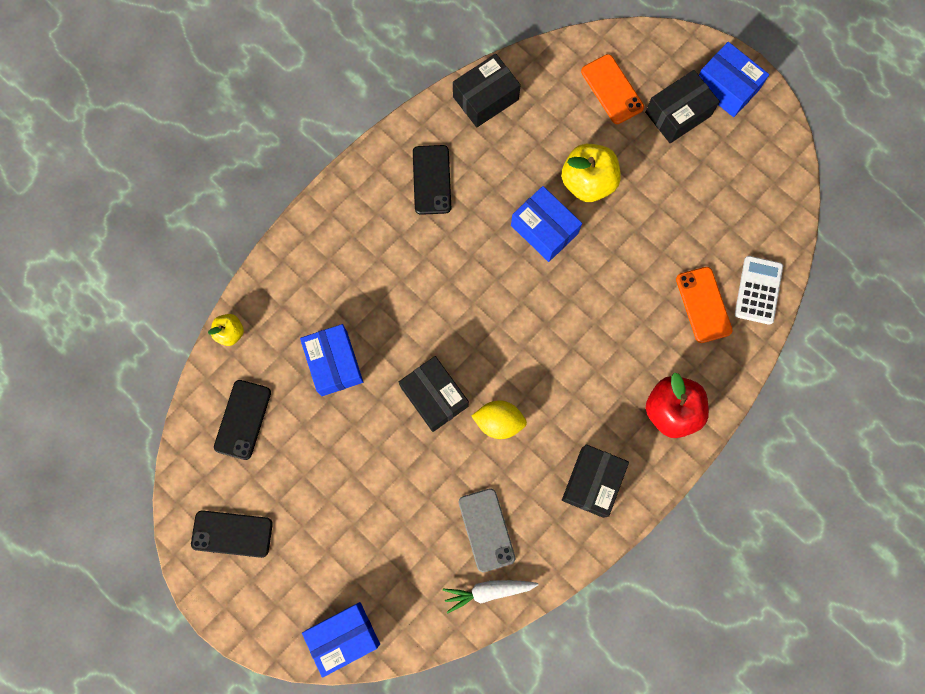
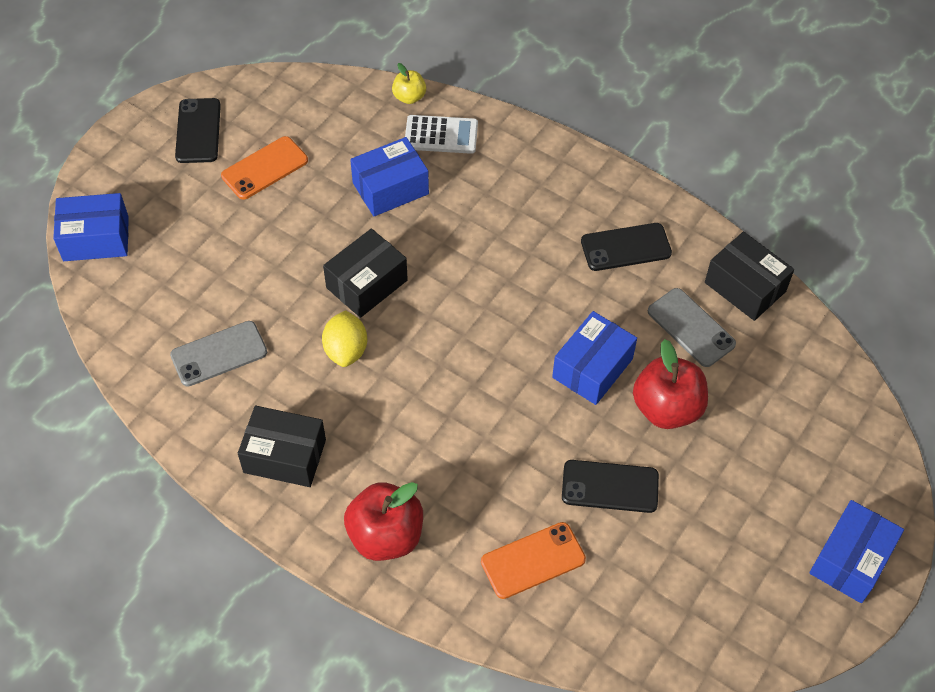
camera: 80 degrees right, 20 degrees down
(243, 419) = (318, 121): black phone -> black phone (610, 487)
(343, 636) = (96, 238): blue box -> blue box turned 60 degrees counterclockwise
(488, 591) = (149, 364): white carrot -> none
(517, 147) = (691, 327): none -> grey phone
(588, 182) = (666, 408): yellow apple -> red apple
(612, 89) = (801, 421): orange phone -> orange phone (265, 168)
(678, 114) = (792, 503): black box -> none
(758, 290) = (567, 628): white calculator -> white calculator (441, 135)

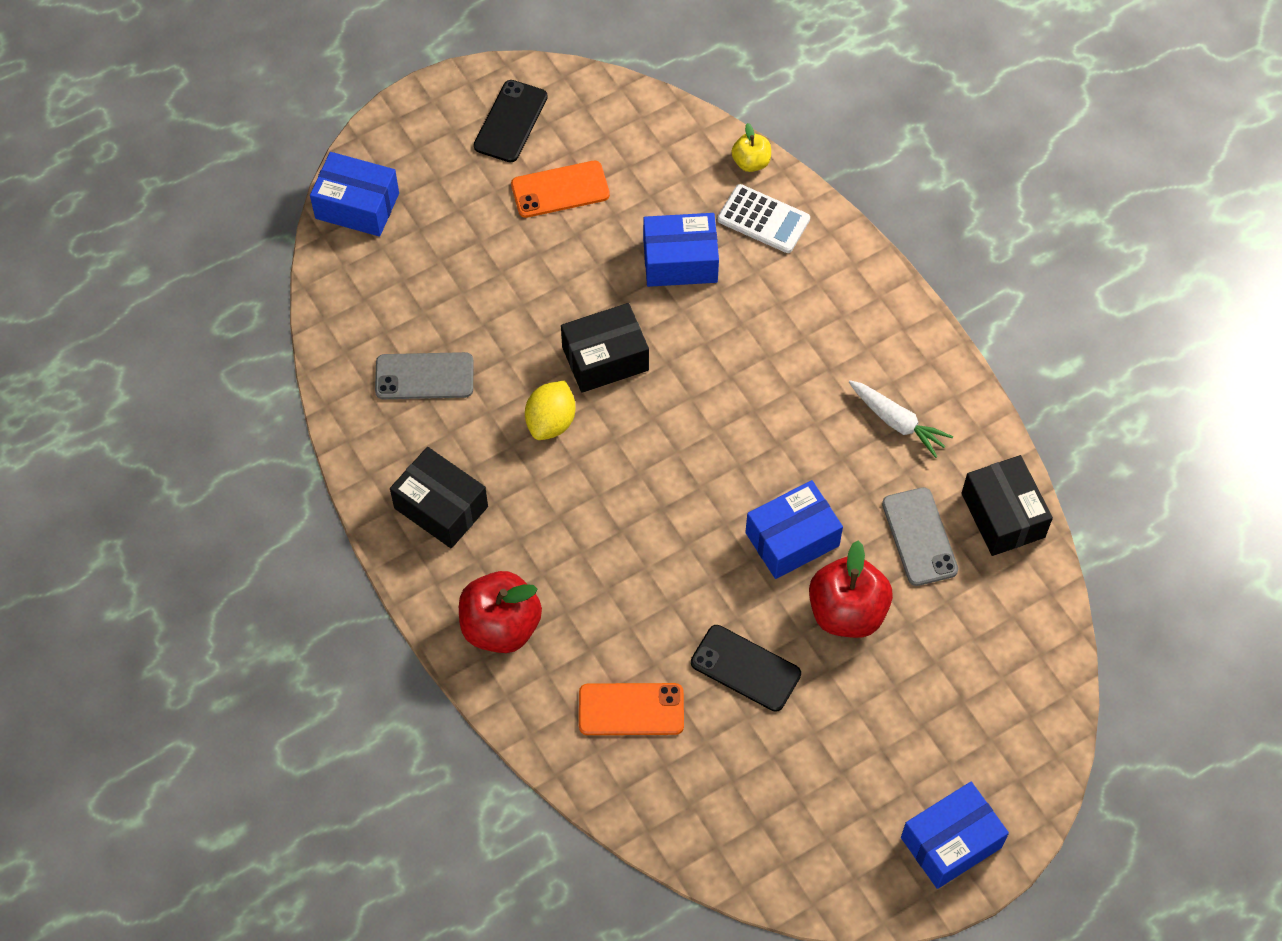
camera: 25 degrees right, 5 degrees up
(626, 247) = (897, 422): black phone -> white carrot

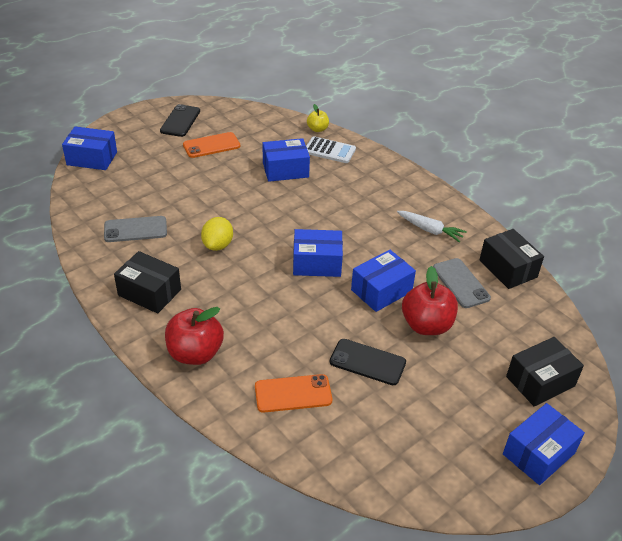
camera: 10 degrees left, 20 degrees down
(605, 358) = (248, 214): black box -> black box (540, 381)
(701, 474) = (317, 263): none -> blue box

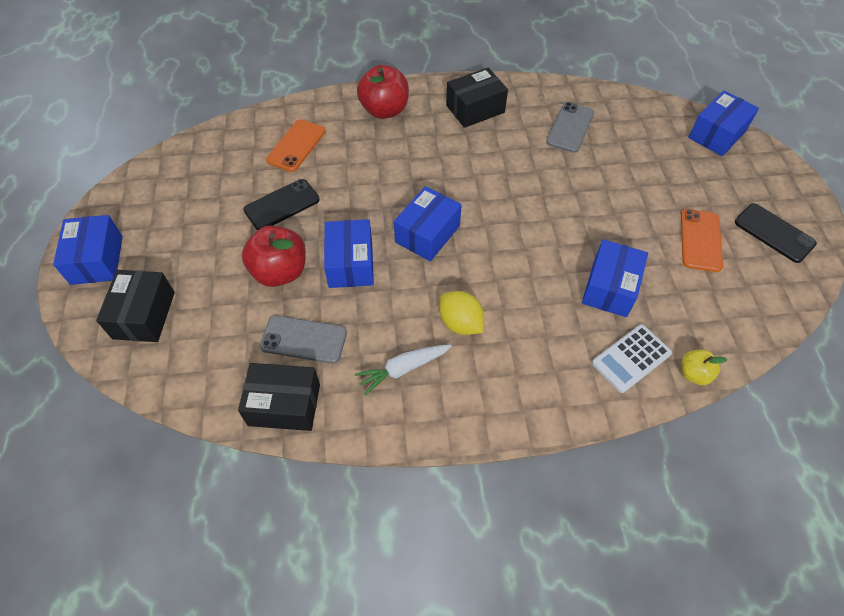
camera: 125 degrees right, 15 degrees up
(218, 245) = (508, 173): yellow lemon -> yellow lemon (460, 323)

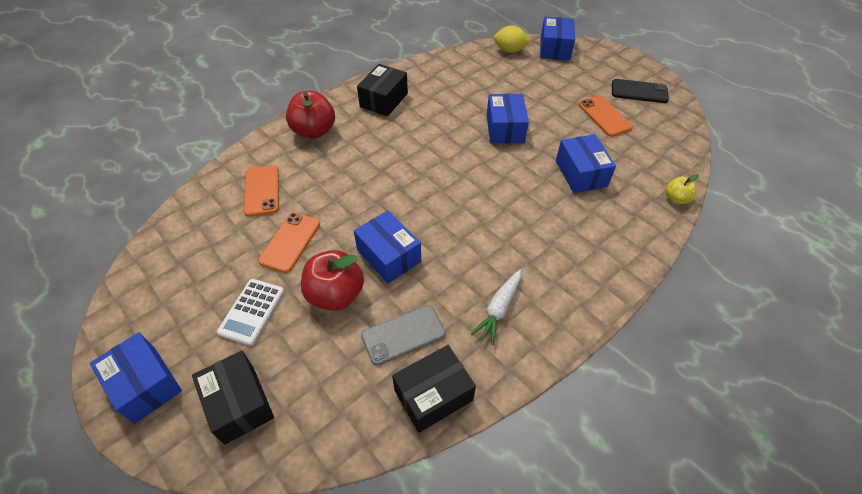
camera: 35 degrees left, 5 degrees down
(282, 205) = (290, 242): black phone -> orange phone
(427, 234) = (428, 203): blue box -> blue box (505, 129)
(460, 323) = (508, 252): yellow lemon -> yellow lemon (510, 50)
(570, 127) = (461, 84): grey phone -> none
(631, 358) = (634, 211): white calculator -> white calculator (252, 312)

